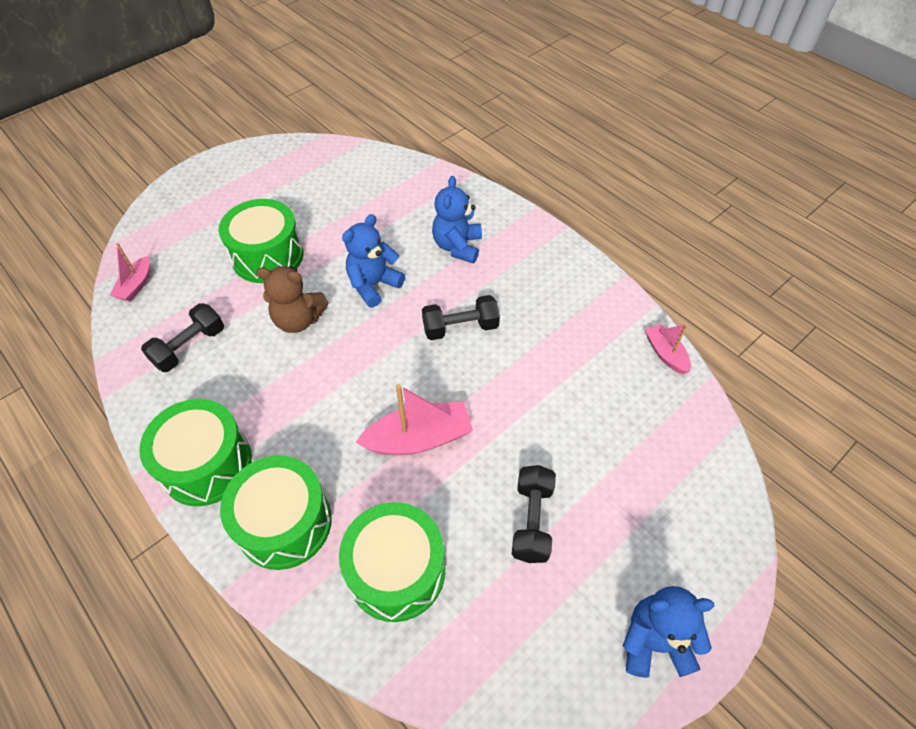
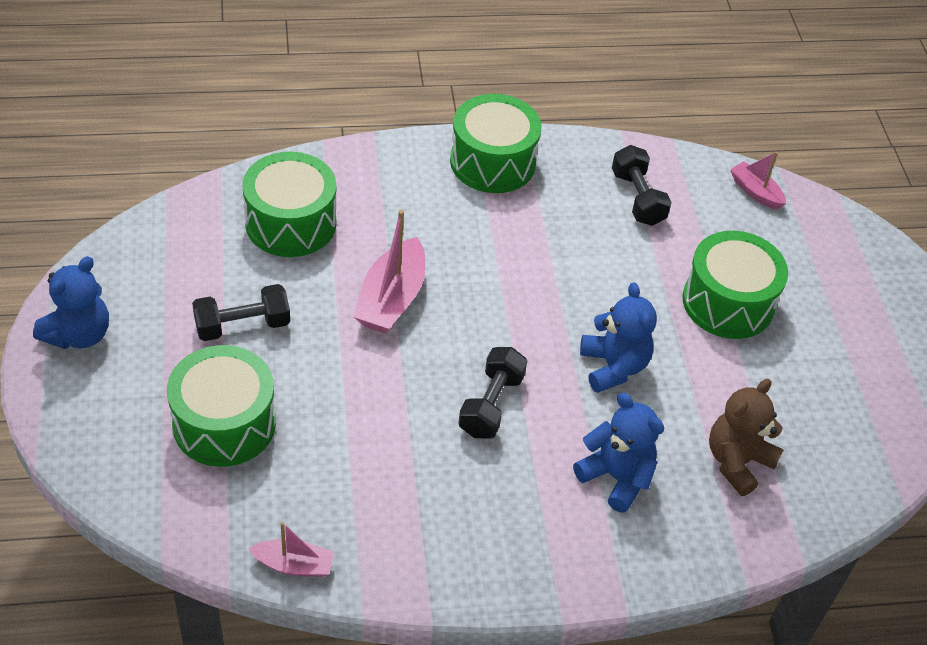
camera: 120 degrees right, 5 degrees down
(284, 523) = (394, 182): green drum -> green drum (224, 423)
(298, 320) = (610, 285): brown teddy bear -> brown teddy bear (737, 462)
(532, 521) = (242, 325): black dumbbell -> black dumbbell turned 60 degrees counterclockwise

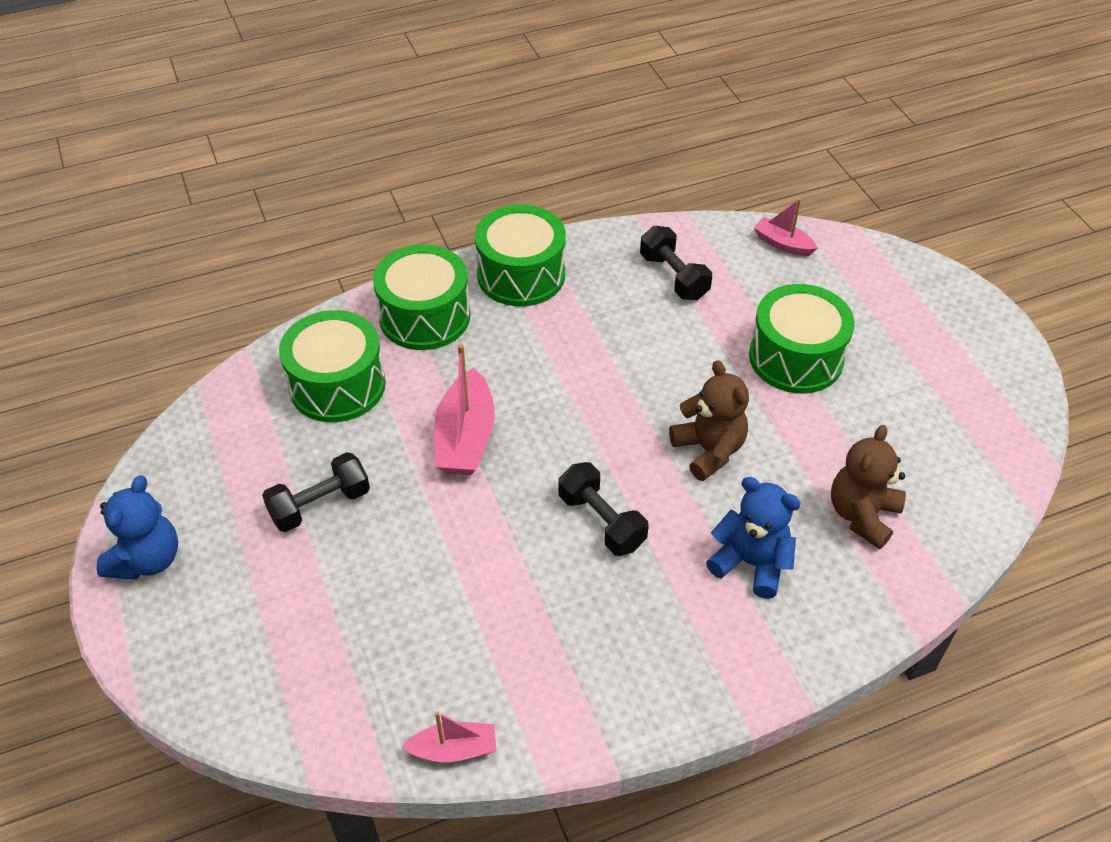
camera: 10 degrees left, 0 degrees up
(224, 423) = (332, 615): green drum -> green drum (424, 316)
(491, 404) = (601, 521): black dumbbell -> black dumbbell turned 45 degrees counterclockwise
(613, 367) = (708, 450): blue teddy bear -> brown teddy bear

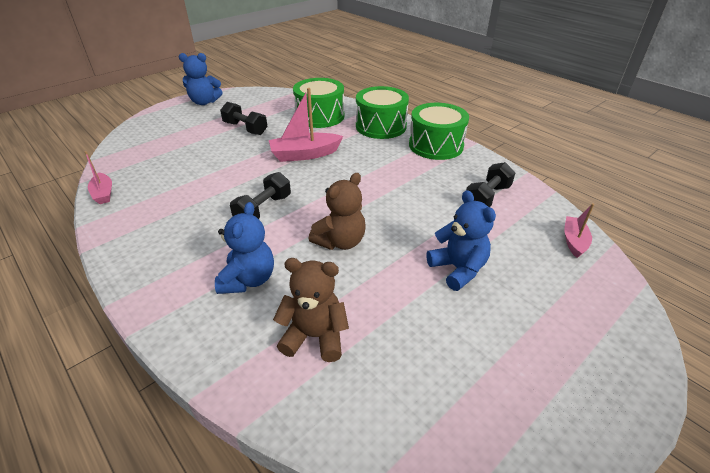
camera: 70 degrees right, 10 degrees down
(795, 358) = (458, 269): green drum -> blue teddy bear

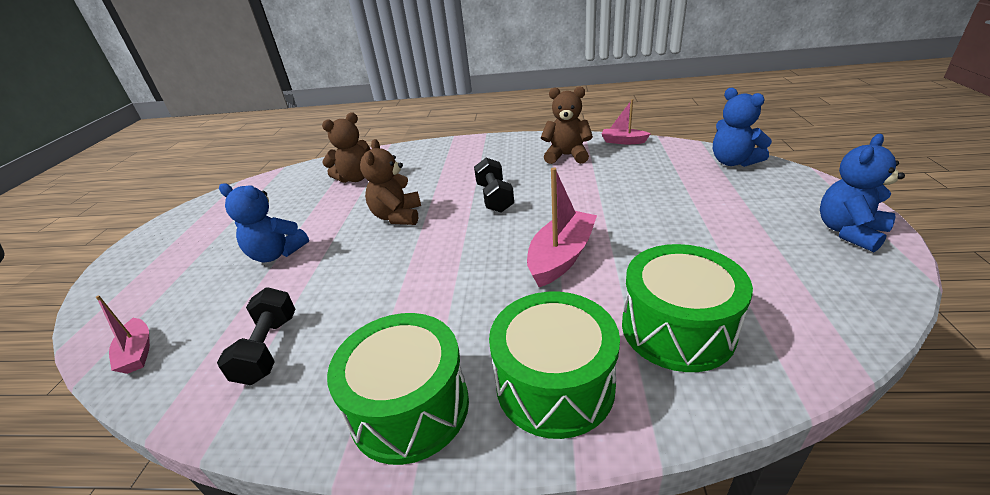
camera: 140 degrees right, 5 degrees down
(154, 210) = (566, 156): none -> brown teddy bear
(245, 128) = (696, 238): black dumbbell -> none
(248, 279) = (431, 171): blue teddy bear -> blue teddy bear (733, 162)

